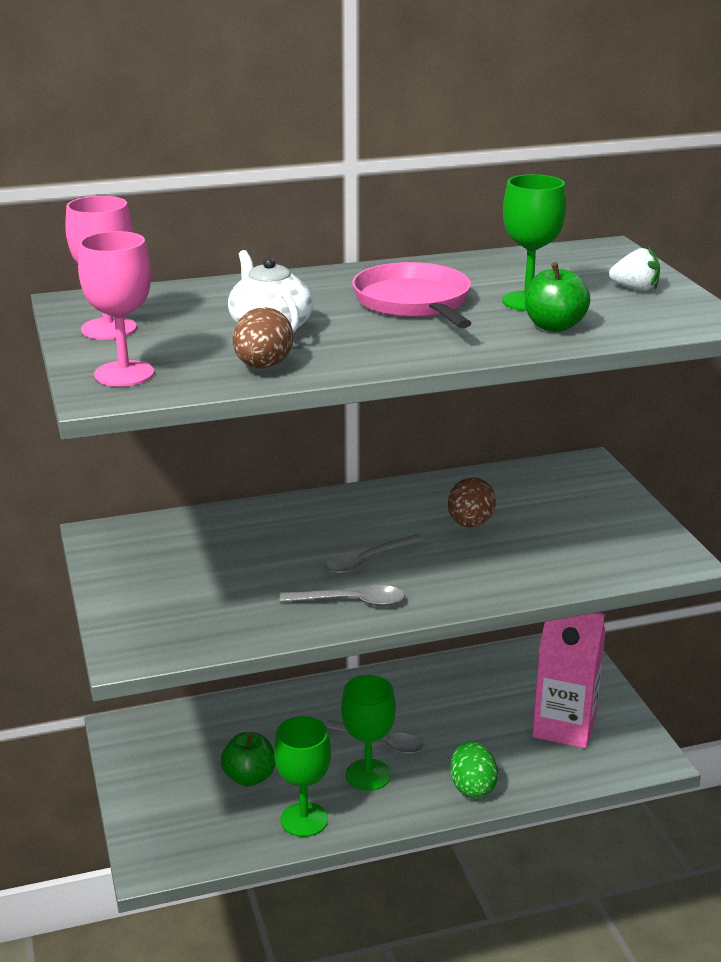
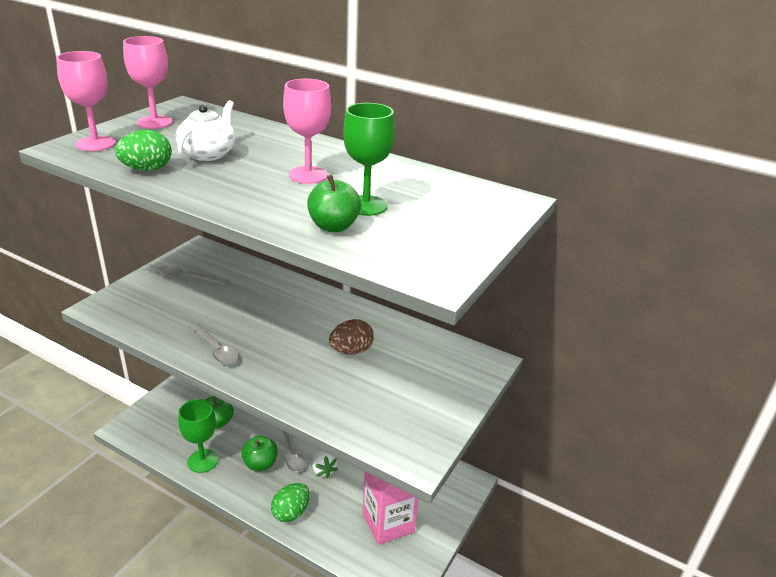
camera: 45 degrees right, 5 degrees up
(263, 366) = (147, 169): brown egg -> green egg
(368, 561) = (265, 335): grey spoon -> grey spoon (186, 278)
(368, 775) = (260, 464): green goblet -> green apple
(414, 302) = (308, 175): pink pan -> pink goblet
(635, 288) = (453, 232): white strawberry -> white strawberry (323, 470)

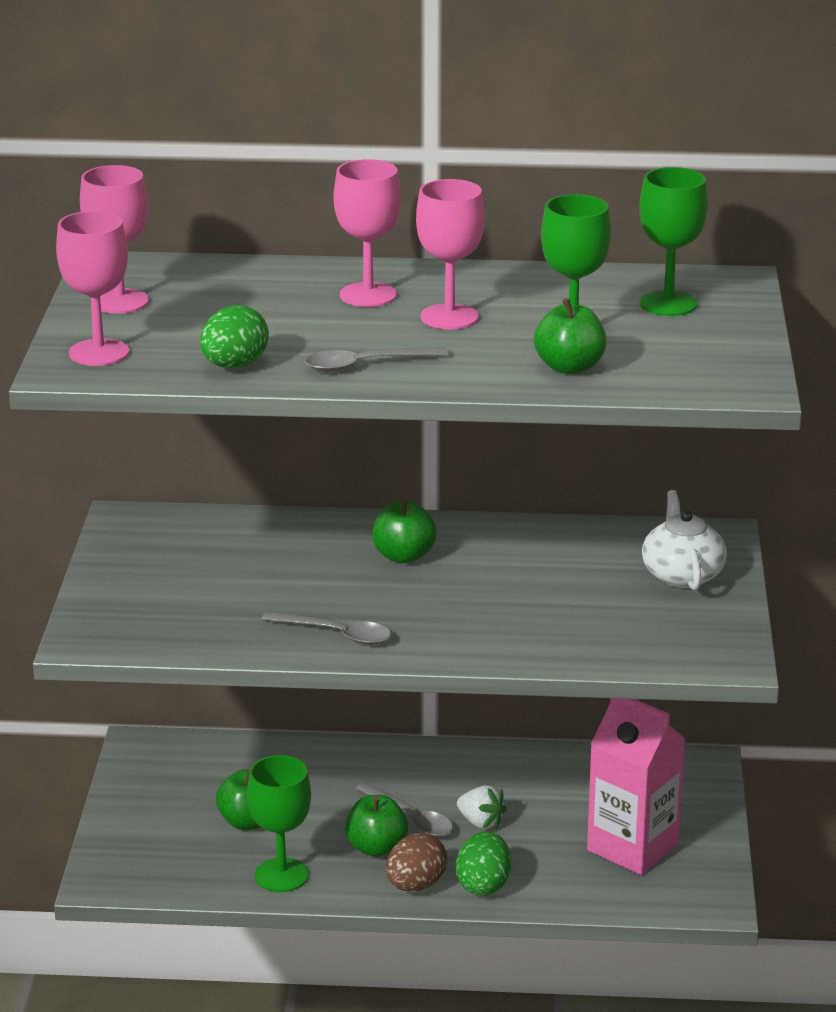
camera: 25 degrees left, 5 degrees down
(186, 278) = (165, 563): grey spoon -> grey spoon (366, 365)
(208, 154) = (276, 324): white teapot -> white teapot (682, 575)
(283, 151) = (368, 295): none -> pink goblet
(302, 314) = (404, 556): none -> green apple
(351, 351) = (525, 578): brown egg -> brown egg (415, 885)
(453, 203) = (668, 304): none -> green goblet

